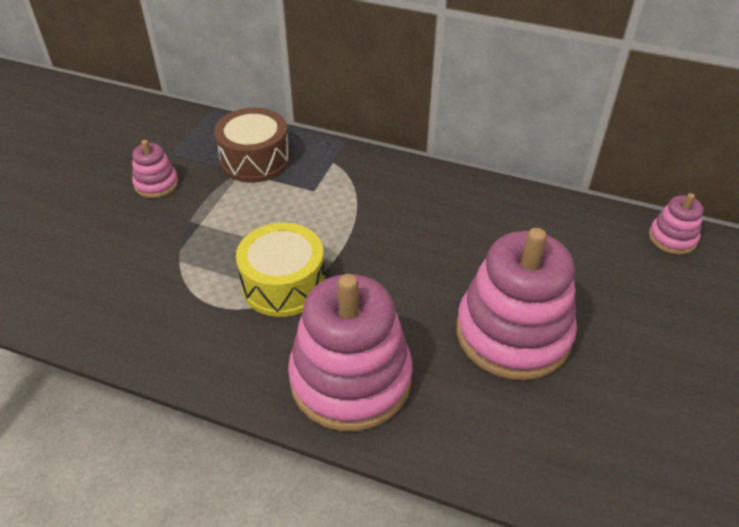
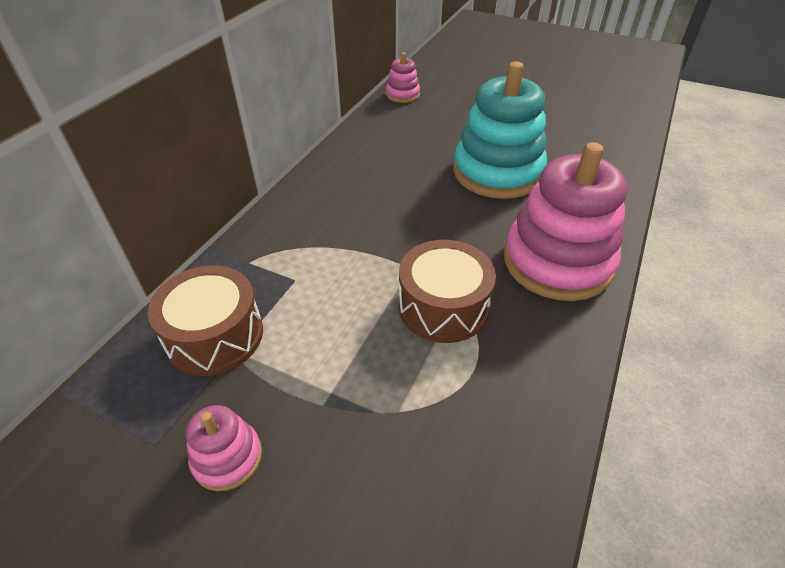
camera: 85 degrees left, 0 degrees up
(283, 284) = (443, 306): yellow drum -> brown drum
(513, 333) = (497, 172): pink stacking toy -> turquoise stacking toy

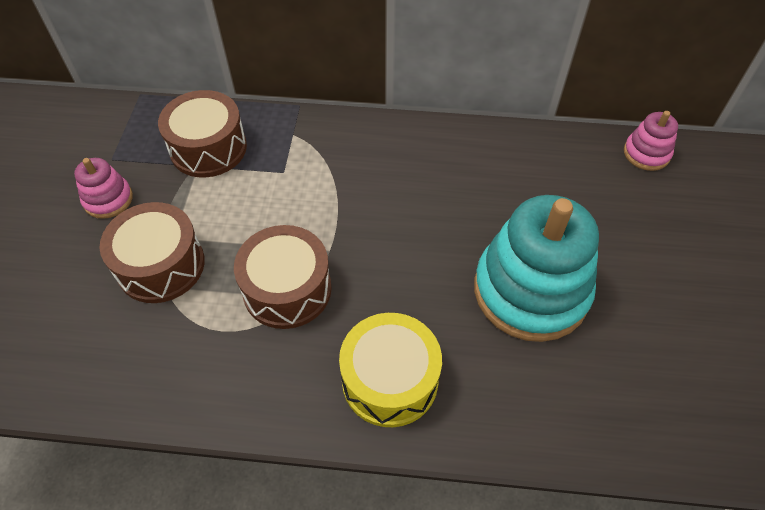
camera: 70 degrees right, 10 degrees up
(366, 411) = (161, 265): none -> brown drum
(557, 262) = (390, 380): pink stacking toy -> yellow drum

